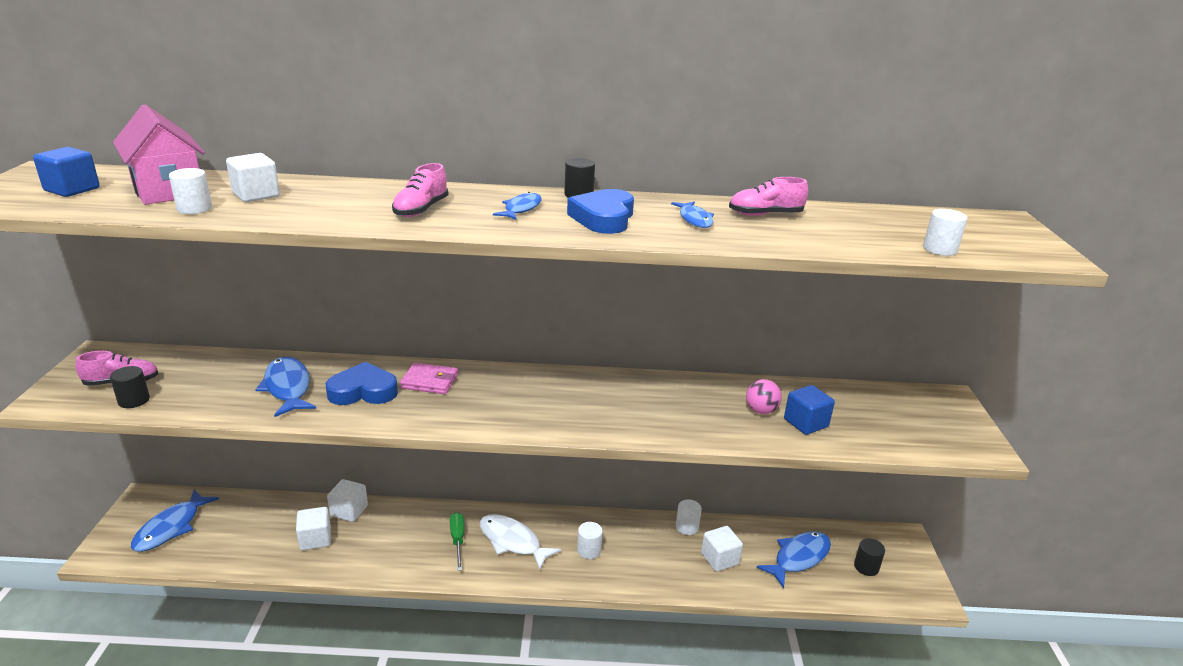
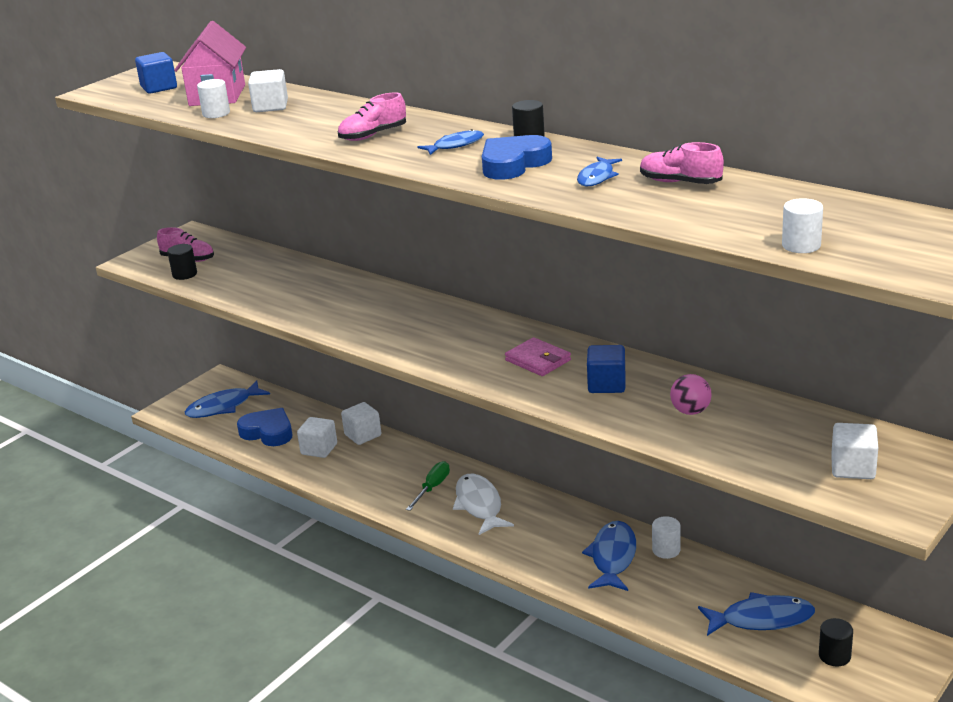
camera: 40 degrees right, 0 degrees up
(288, 388) = (295, 289): blue fish -> blue fish (613, 557)
(363, 391) = (348, 305): blue heart -> blue heart (268, 432)
(430, 381) = (408, 310): pink wallet -> pink wallet (538, 360)
(589, 550) = (543, 536): white cylinder -> none
(719, 559) = (670, 589): white cube -> white cube (853, 468)
(805, 423) = (723, 434): blue cube -> blue cube (606, 384)

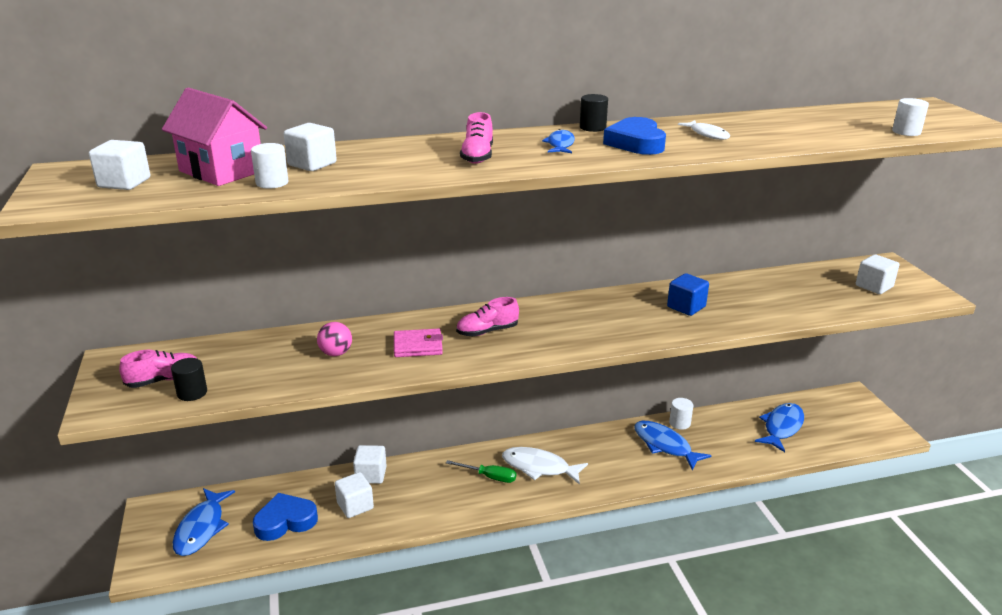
camera: 55 degrees left, 0 degrees up
(159, 87) = (124, 183): blue cube -> white cube
(432, 488) = (489, 477): green screwdriver -> green screwdriver turned 135 degrees clockwise
(538, 360) = (619, 314): pink wallet -> pink wallet (418, 346)
(597, 177) = (707, 134): blue fish -> white fish
(680, 182) = (755, 124): pink shoe -> pink shoe (487, 331)
(690, 411) = (755, 298): pink ball -> pink ball (336, 353)
(834, 656) = (836, 423): black cylinder -> none

